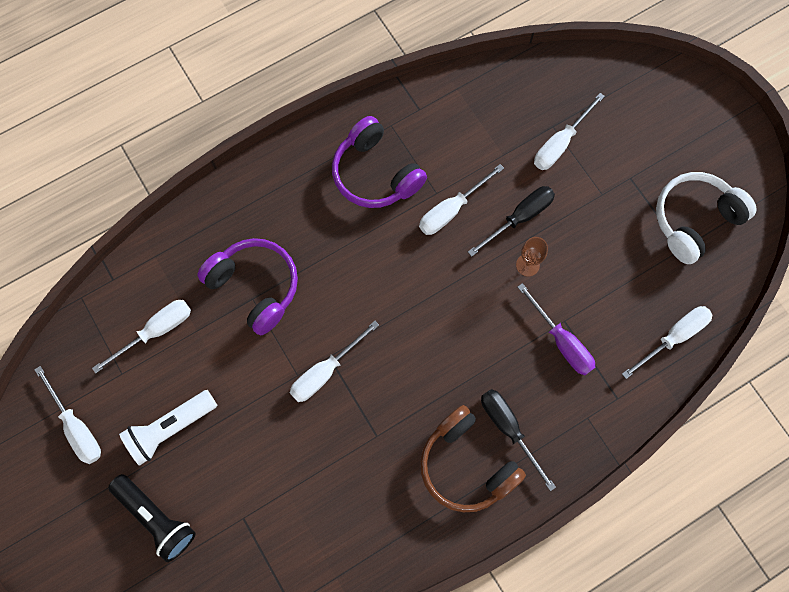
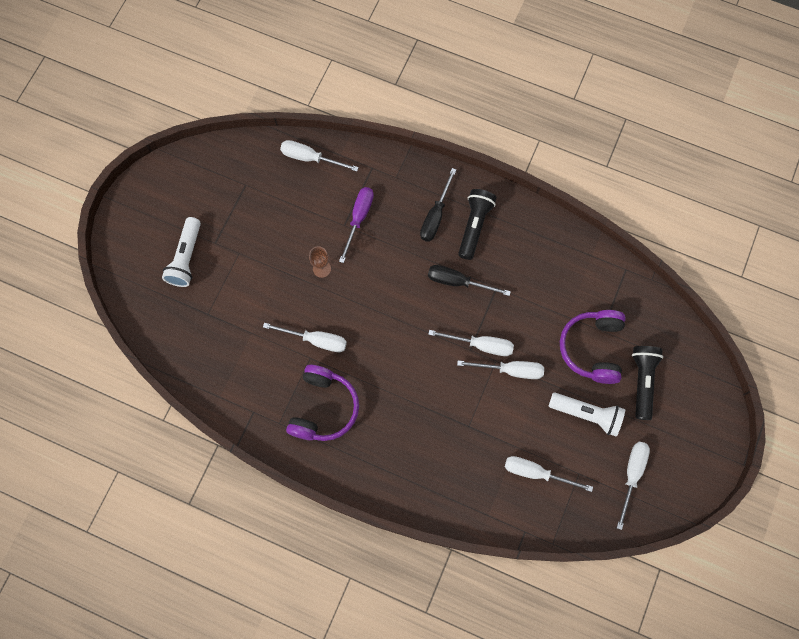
camera: 125 degrees left, 0 degrees up
(255, 287) = (459, 430): purple headphones -> purple headphones (592, 348)
(466, 465) = (474, 226): brown headphones -> black flashlight
(519, 218) = (291, 293): black screwdriver -> black screwdriver (458, 282)
(560, 143) = (218, 301): white screwdriver -> white screwdriver (510, 370)
(630, 141) = (186, 258): none -> white flashlight
(694, 220) = (220, 188): white headphones -> none

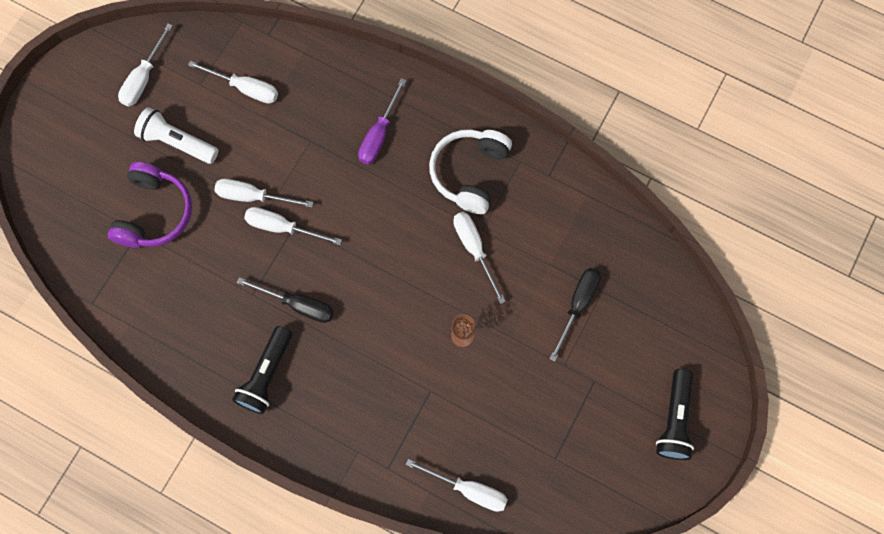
camera: 175 degrees left, 0 degrees up
(186, 258) = (630, 364): white flashlight -> none
(316, 340) = (474, 249): white screwdriver -> white screwdriver turned 45 degrees clockwise
(323, 408) = (469, 173): purple headphones -> white headphones
(359, 219) = (411, 397): purple screwdriver -> purple screwdriver (379, 135)
(435, 216) = (313, 393): black screwdriver -> black screwdriver (578, 305)
(642, 381) = (106, 172): black flashlight -> black flashlight (674, 420)

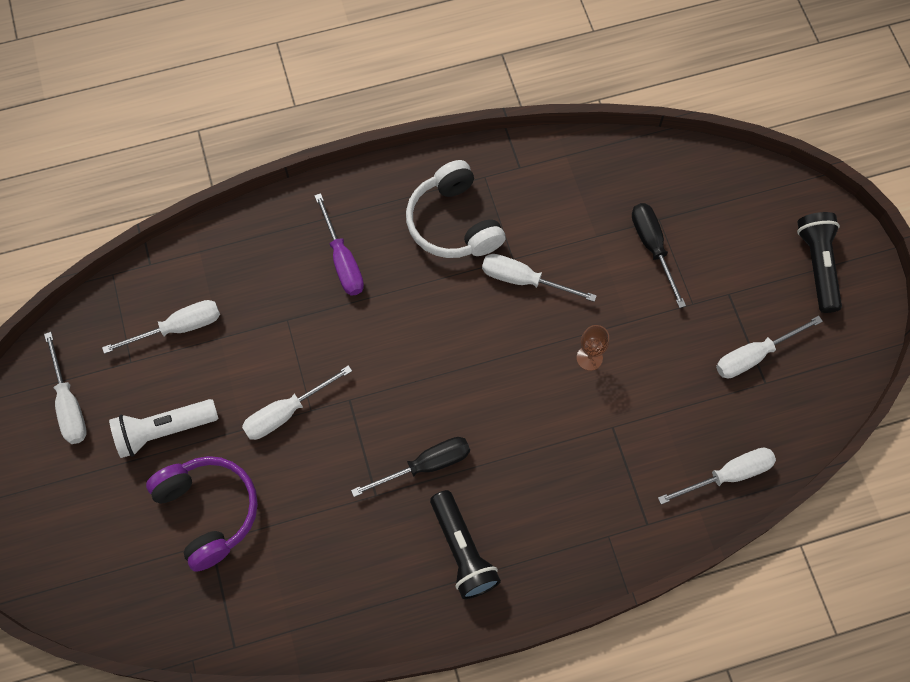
camera: 45 degrees left, 5 degrees down
(282, 227) = (341, 414): white screwdriver -> white screwdriver (754, 355)
(674, 420) = (818, 265): black flashlight -> black flashlight turned 150 degrees counterclockwise

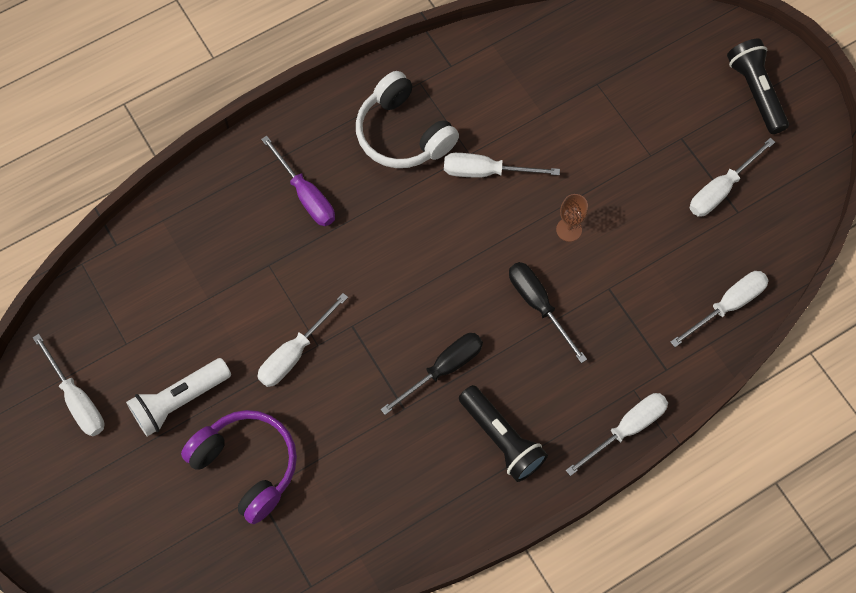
camera: 15 degrees left, 0 degrees up
(178, 328) = (164, 299): white screwdriver -> white screwdriver (627, 429)
(652, 247) = (598, 112): black screwdriver -> black screwdriver (538, 304)

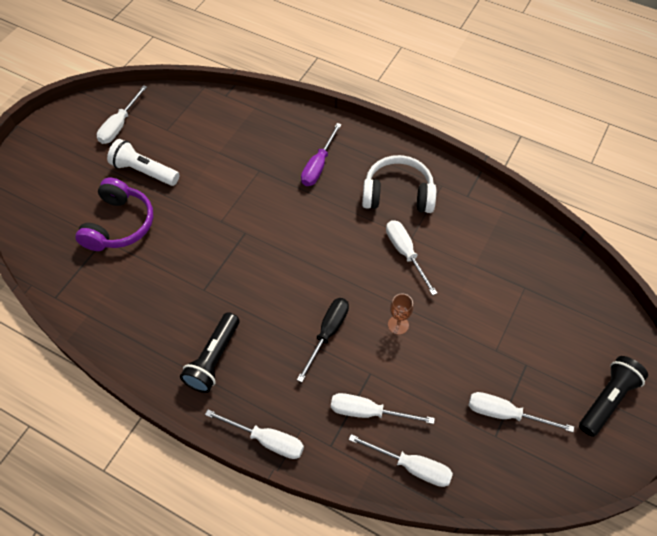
camera: 60 degrees right, 10 degrees down
(294, 353) = (208, 212): white screwdriver -> white screwdriver (368, 412)
(403, 134) = (398, 194): white headphones -> white headphones turned 75 degrees clockwise
(443, 369) = (245, 299): black screwdriver -> none

